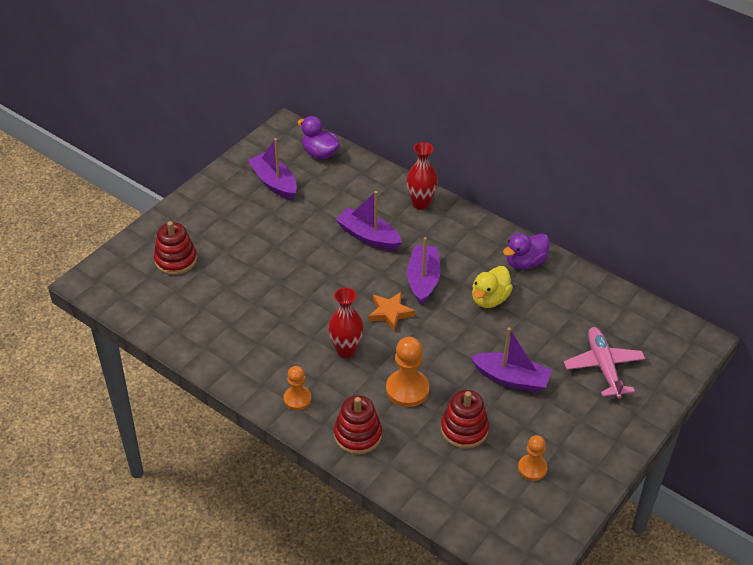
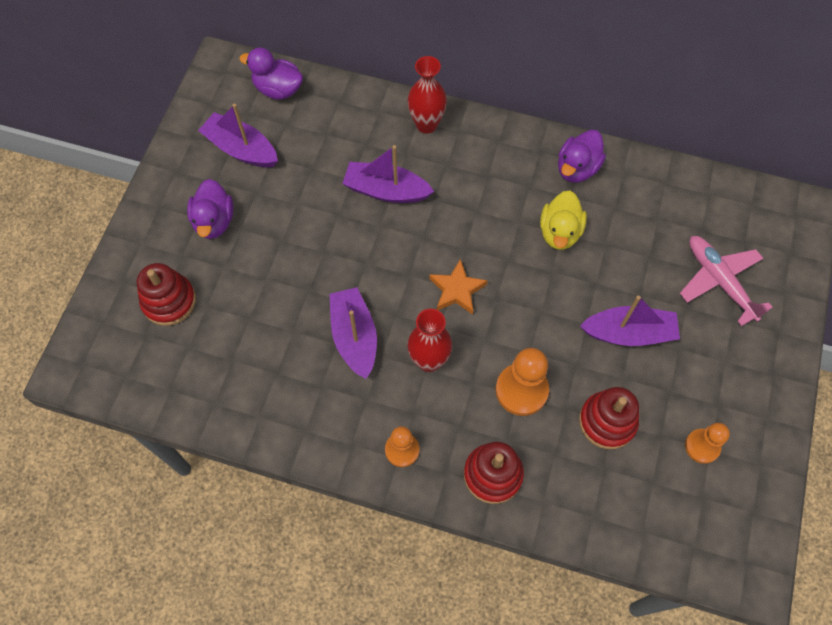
camera: 20 degrees left, 20 degrees up
(232, 221) = (214, 221): none -> purple duck
(423, 280) = (474, 231): purple boat -> purple boat (354, 337)

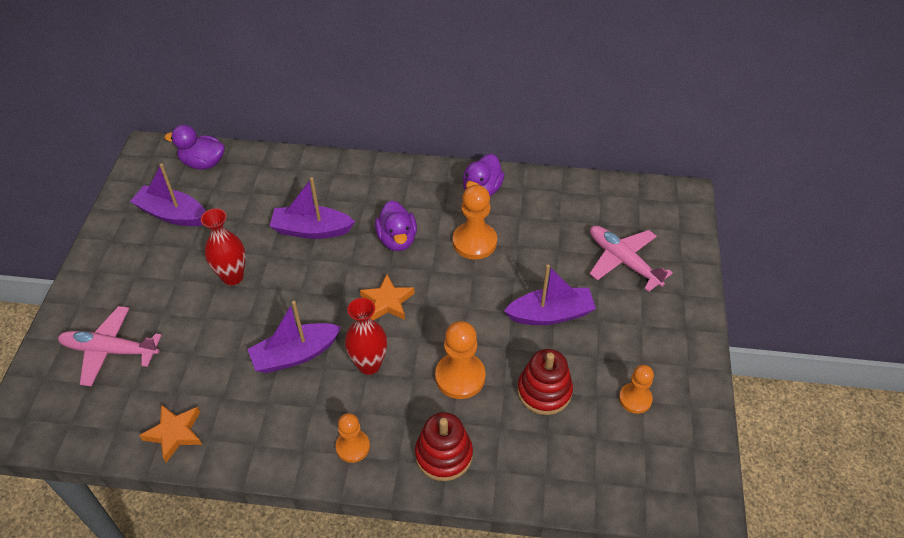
camera: 10 degrees left, 15 degrees down
(169, 301) = (110, 350): red stacking toy -> pink plane
(214, 221) = (151, 276): purple duck -> purple duck (397, 239)
(227, 405) = (175, 433): none -> orange star
(354, 337) = (295, 355): purple boat -> purple boat turned 90 degrees counterclockwise
(426, 124) = (342, 173): red vase -> red vase (232, 277)
(559, 232) = (474, 242): yellow duck -> orange pawn

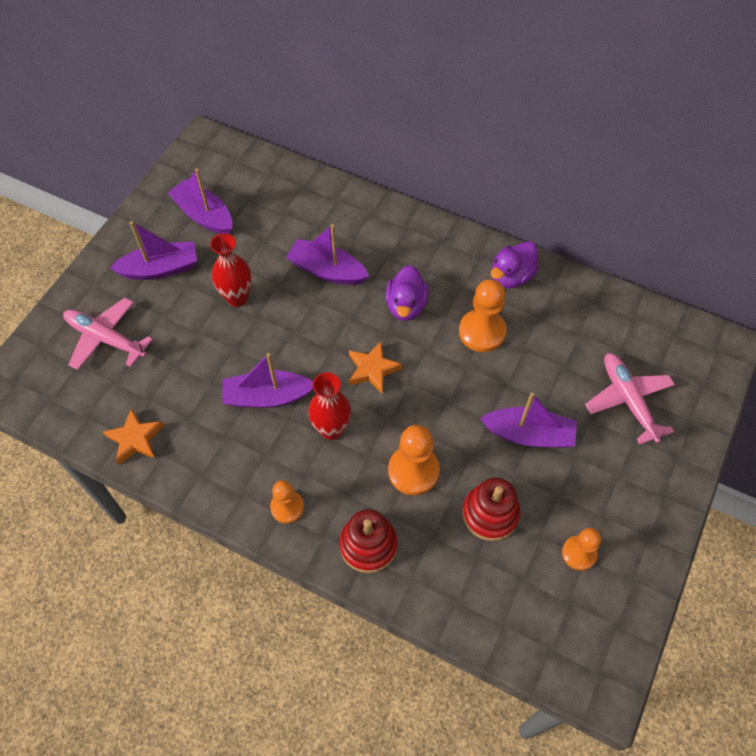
camera: 20 degrees right, 10 degrees up
(145, 272) = (160, 269): none -> purple boat
(203, 163) = (250, 168): purple duck -> none

